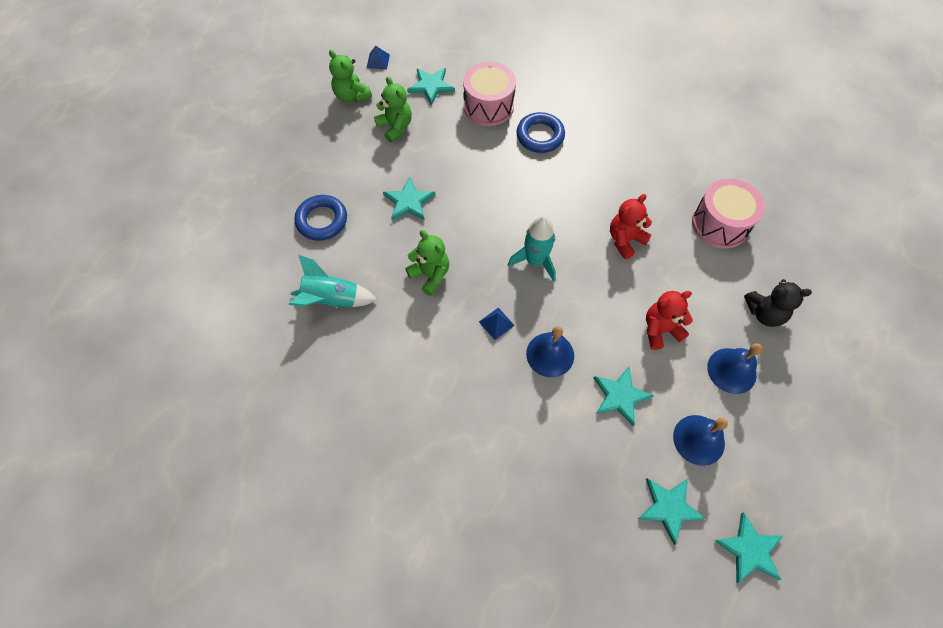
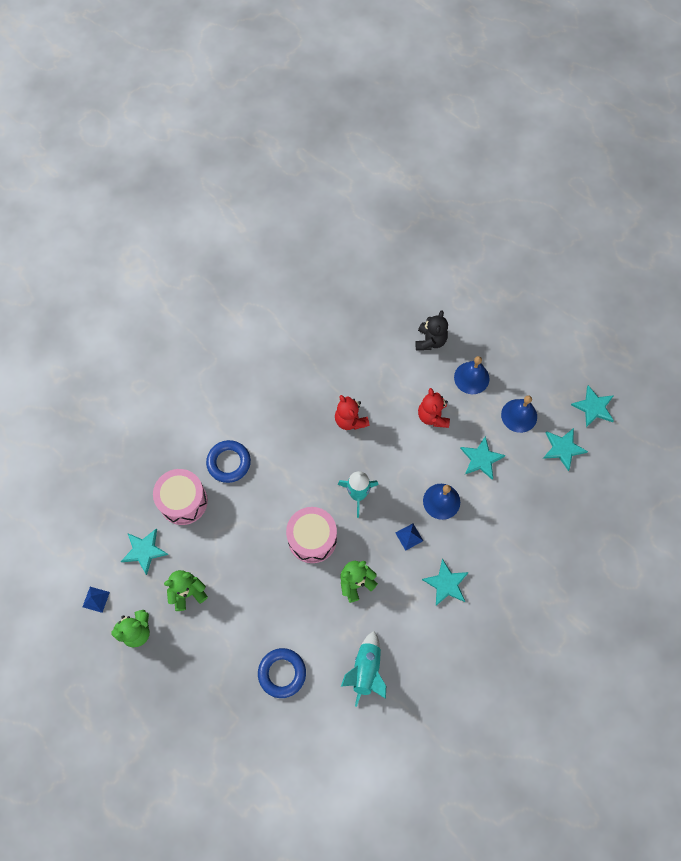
camera: 80 degrees left, 5 degrees up
(409, 202) = (277, 591): turquoise star -> turquoise star (446, 584)
(720, 224) = (349, 346): pink drum -> pink drum (312, 539)

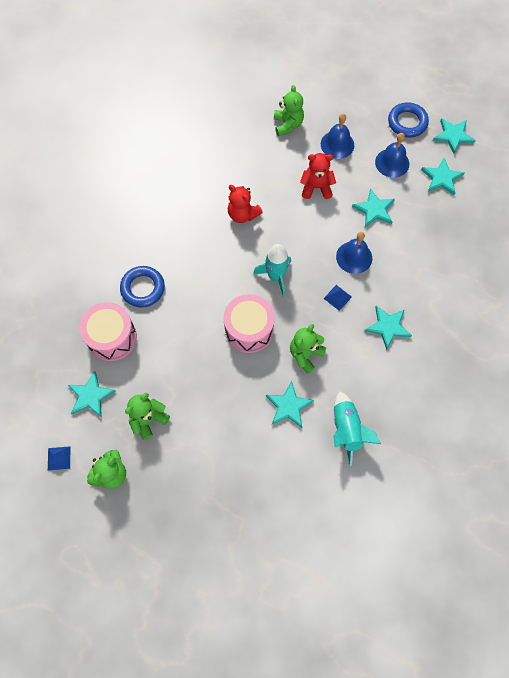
camera: 20 degrees left, 0 degrees up
(282, 673) = (269, 461): blue ring -> blue ring (407, 122)
(320, 627) = (288, 406): none -> turquoise star
(430, 341) = (288, 125): black teddy bear -> green teddy bear
(433, 416) = (316, 187): red teddy bear -> red teddy bear turned 120 degrees clockwise

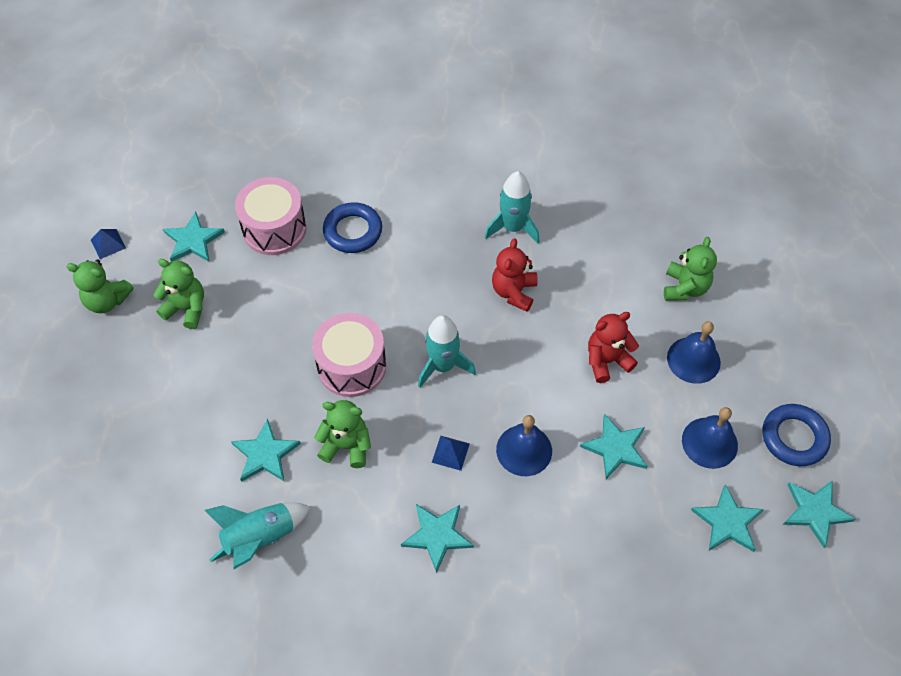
camera: 65 degrees right, 10 degrees down
(194, 194) = (513, 228): none -> turquoise rocket
(288, 125) = (684, 288): green teddy bear -> green teddy bear turned 45 degrees counterclockwise
(316, 187) = (607, 361): red teddy bear -> red teddy bear turned 90 degrees counterclockwise

